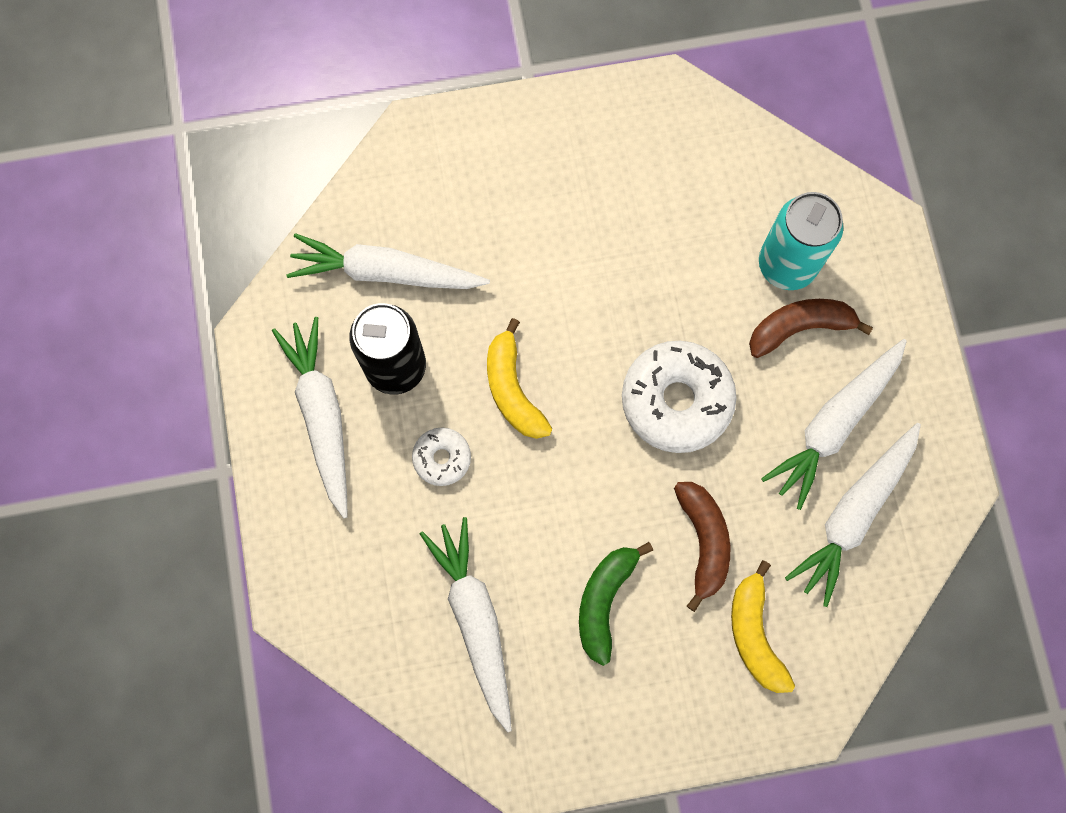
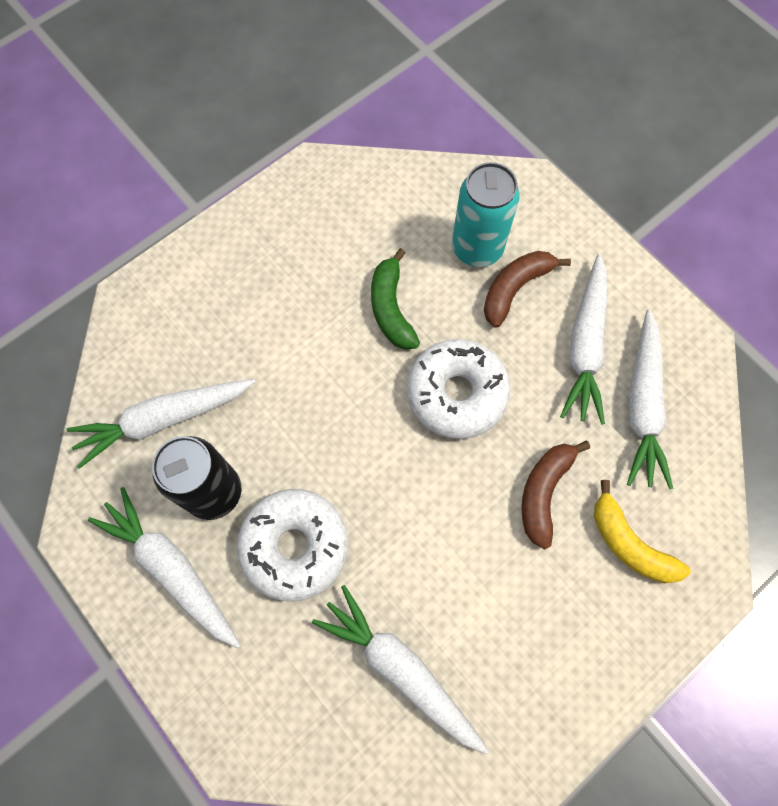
camera: 30 degrees left, 5 degrees down
(442, 458) = (295, 546): white donut -> white donut, size x1.94
(513, 389) = (322, 456): yellow banana -> none
(604, 601) = (496, 587): green banana -> green banana (391, 308)
(703, 541) = (544, 492): brown banana -> brown banana turned 120 degrees counterclockwise

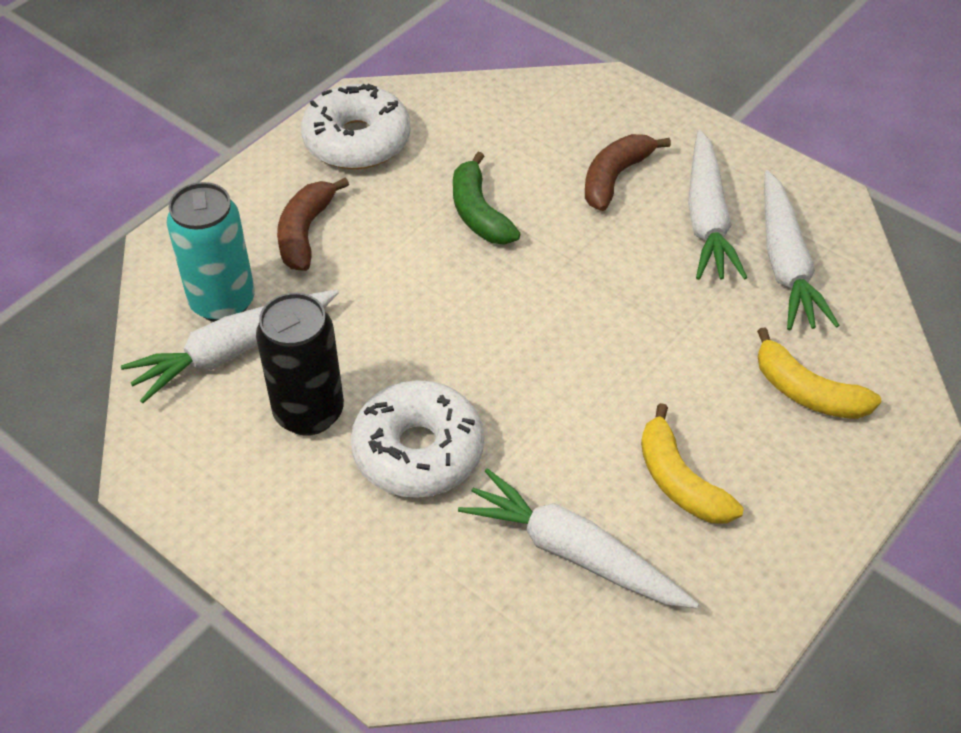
camera: 10 degrees left, 20 degrees down
(172, 569) = (273, 495): white carrot -> none
(456, 393) = (573, 280): white donut -> white donut (357, 141)
(477, 248) = (563, 147): turquoise can -> turquoise can (223, 302)
(502, 615) = (680, 481): none -> yellow banana
(544, 492) = (697, 358): brown banana -> brown banana (305, 233)

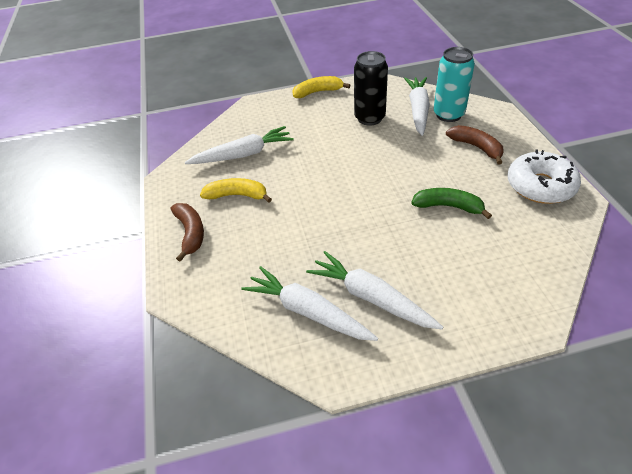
camera: 130 degrees right, 5 degrees down
(418, 451) = (325, 136): white donut -> none
(615, 178) = (437, 275): brown banana -> brown banana (190, 233)
(807, 392) = (229, 263): yellow banana -> yellow banana (318, 92)

